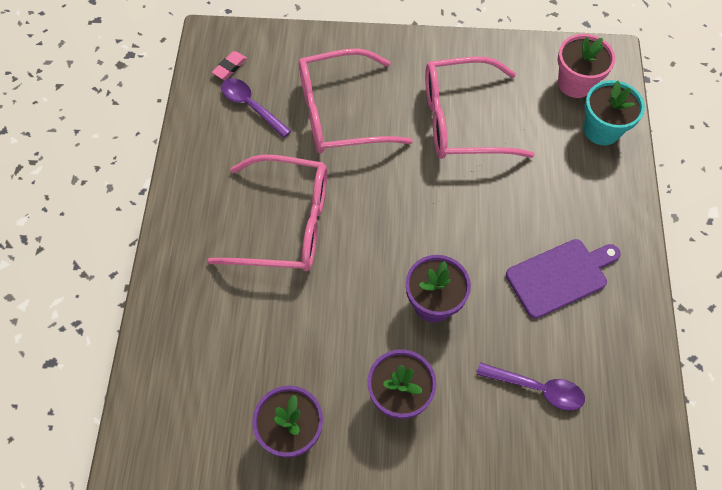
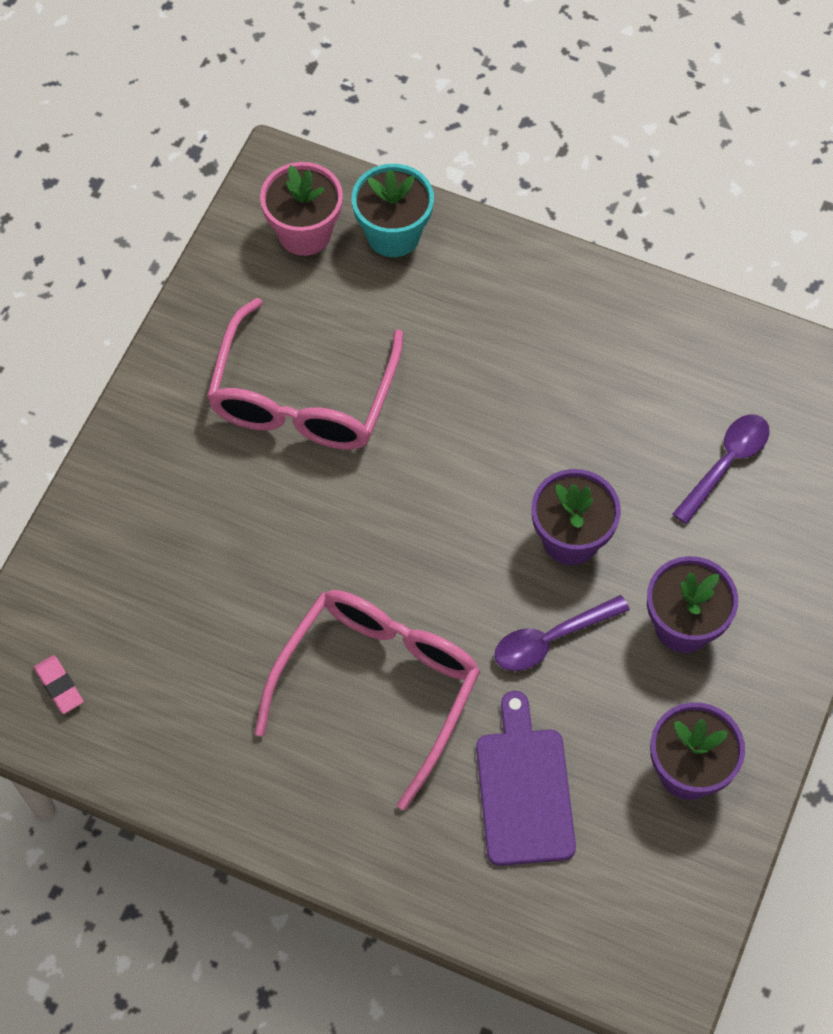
camera: 70 degrees left, 0 degrees up
(251, 106) = (150, 675): purple spoon -> purple spoon (551, 639)
(340, 113) = (219, 554): pink glasses -> none
(560, 276) = (588, 376): purple cutting board -> purple cutting board (524, 789)

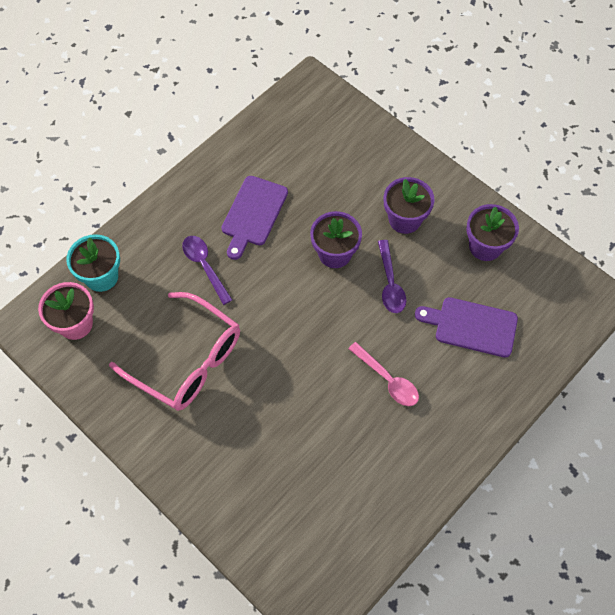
camera: 70 degrees left, 0 degrees up
(59, 686) = (324, 562): pink eraser -> none
(378, 687) = (387, 380): pink glasses -> pink spoon
(591, 396) = (253, 214): none -> purple cutting board
(726, 464) = (320, 167): purple spoon -> purple spoon (205, 266)

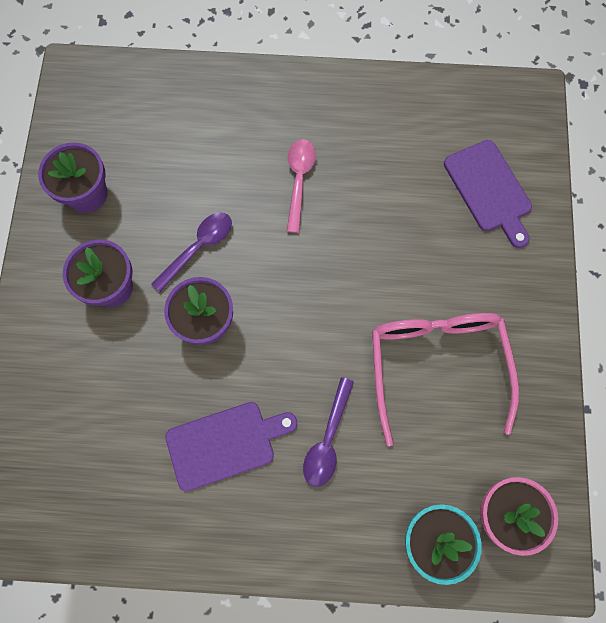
camera: 130 degrees left, 10 degrees up
(472, 326) = (187, 150): purple cutting board -> purple cutting board (489, 189)

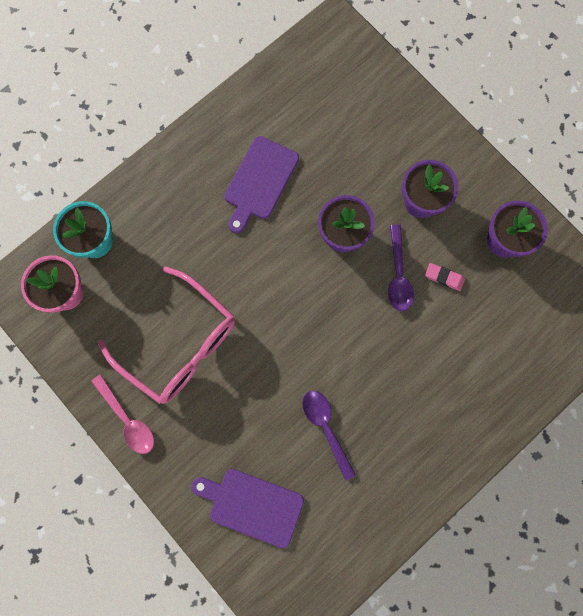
camera: 135 degrees right, 5 degrees up
(166, 211) = (444, 277): none -> pink eraser
(299, 181) = (384, 383): pink spoon -> pink spoon (127, 419)
(327, 439) = (204, 238): purple spoon -> purple spoon (326, 428)

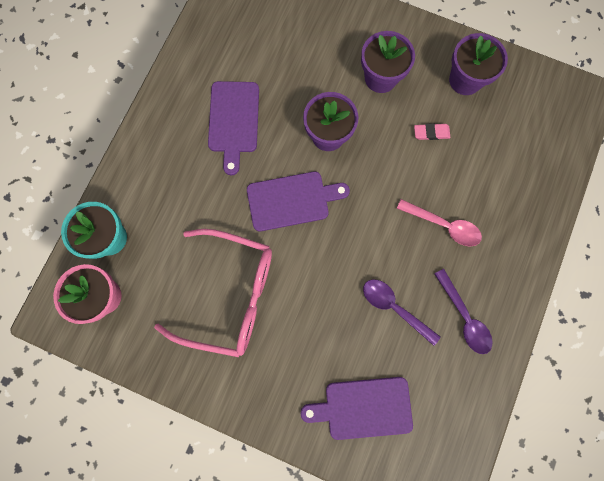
camera: 25 degrees left, 0 degrees up
(127, 419) = (214, 384): pink spoon -> pink spoon (443, 225)
(278, 282) = (292, 200): none -> purple cutting board
(398, 274) = (391, 148): purple spoon -> purple spoon (464, 317)

